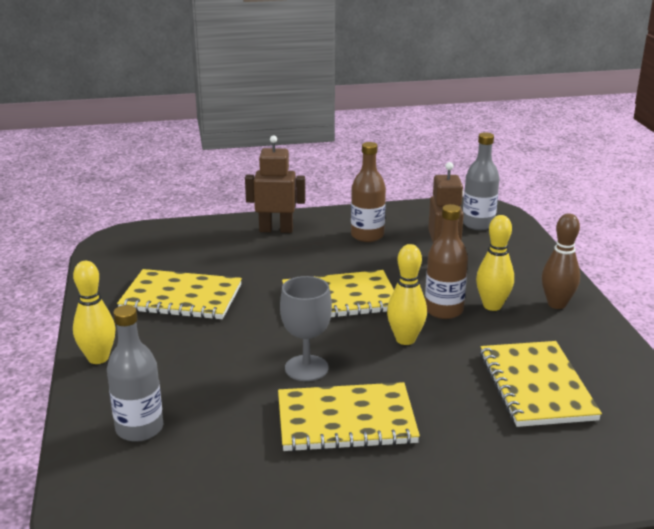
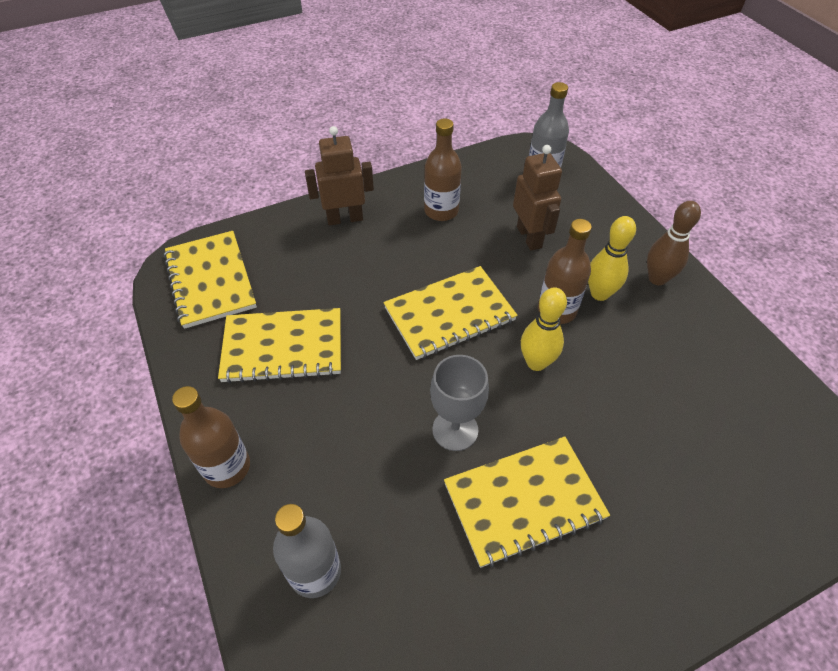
camera: 15 degrees left, 25 degrees up
(98, 358) = (227, 467): yellow bowling pin -> brown bottle
(536, 386) = (682, 403): yellow notebook -> yellow notebook (210, 280)

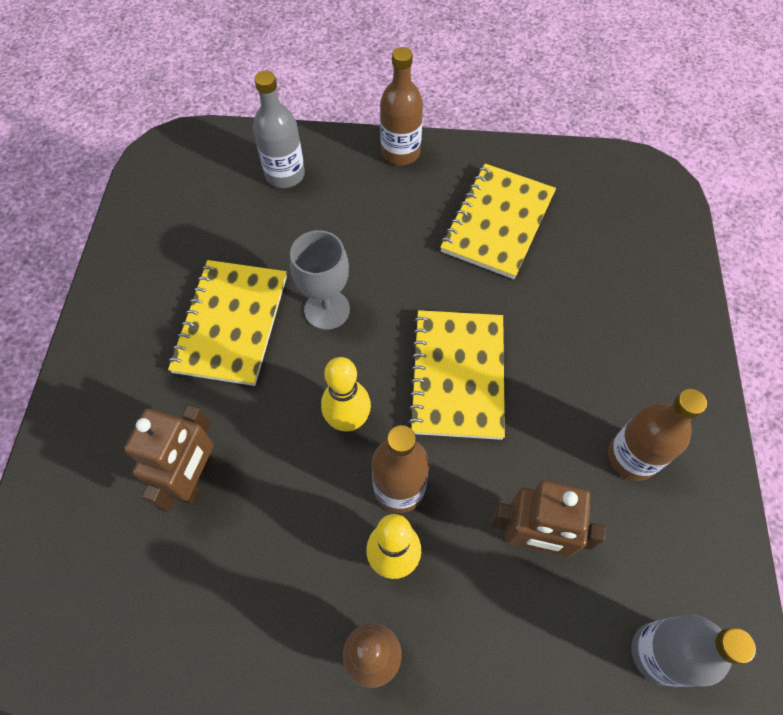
camera: 120 degrees right, 10 degrees up
(210, 280) = (616, 195): yellow notebook -> none
(345, 218) = (663, 343): brown robot -> brown robot (195, 478)

